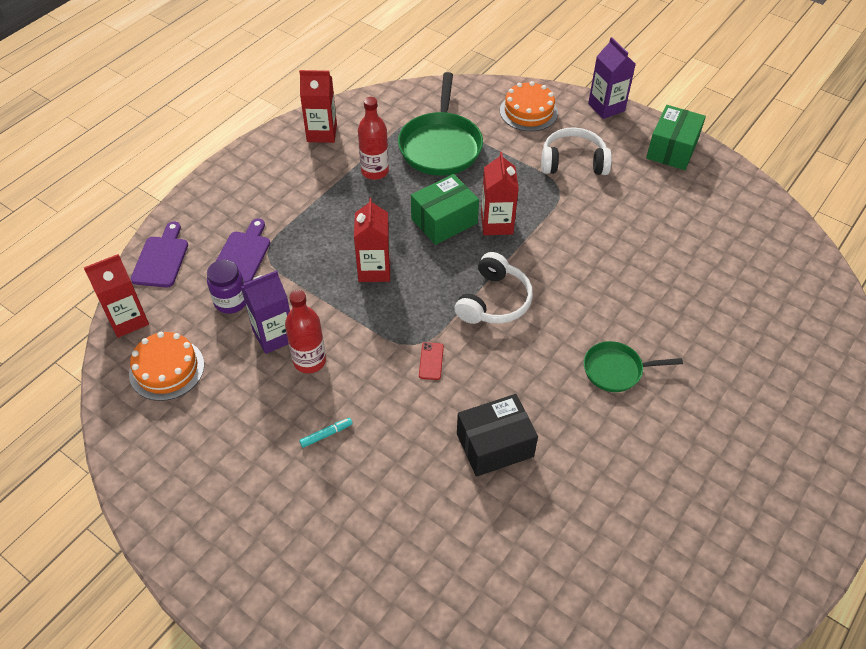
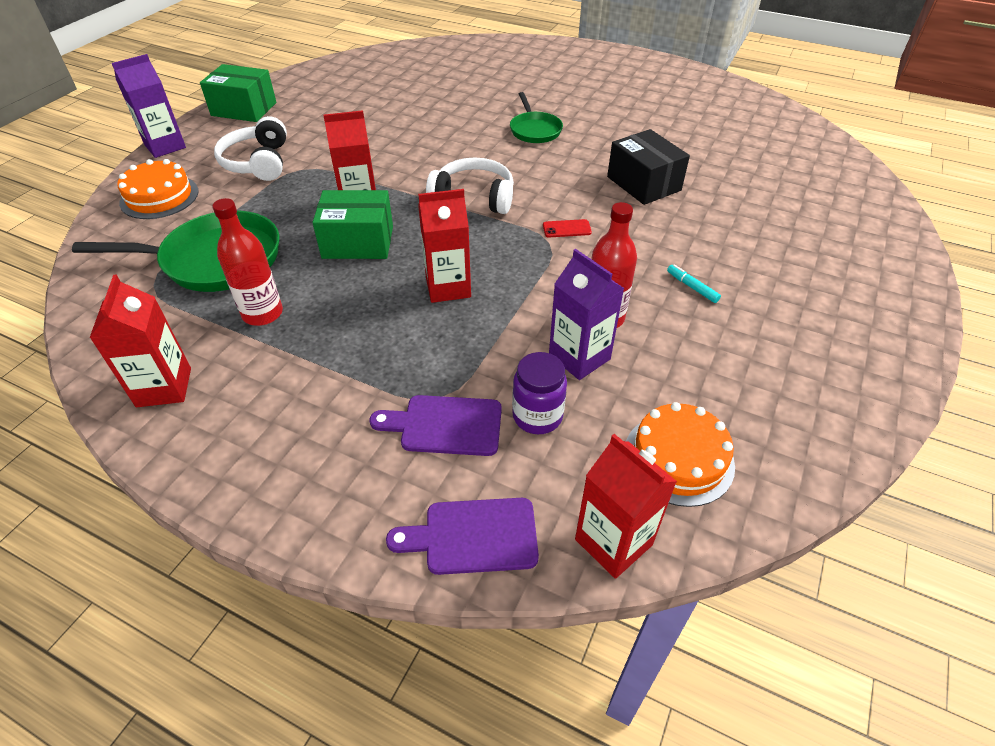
camera: 100 degrees left, 5 degrees down
(444, 221) = (358, 242): green box -> green box turned 45 degrees counterclockwise

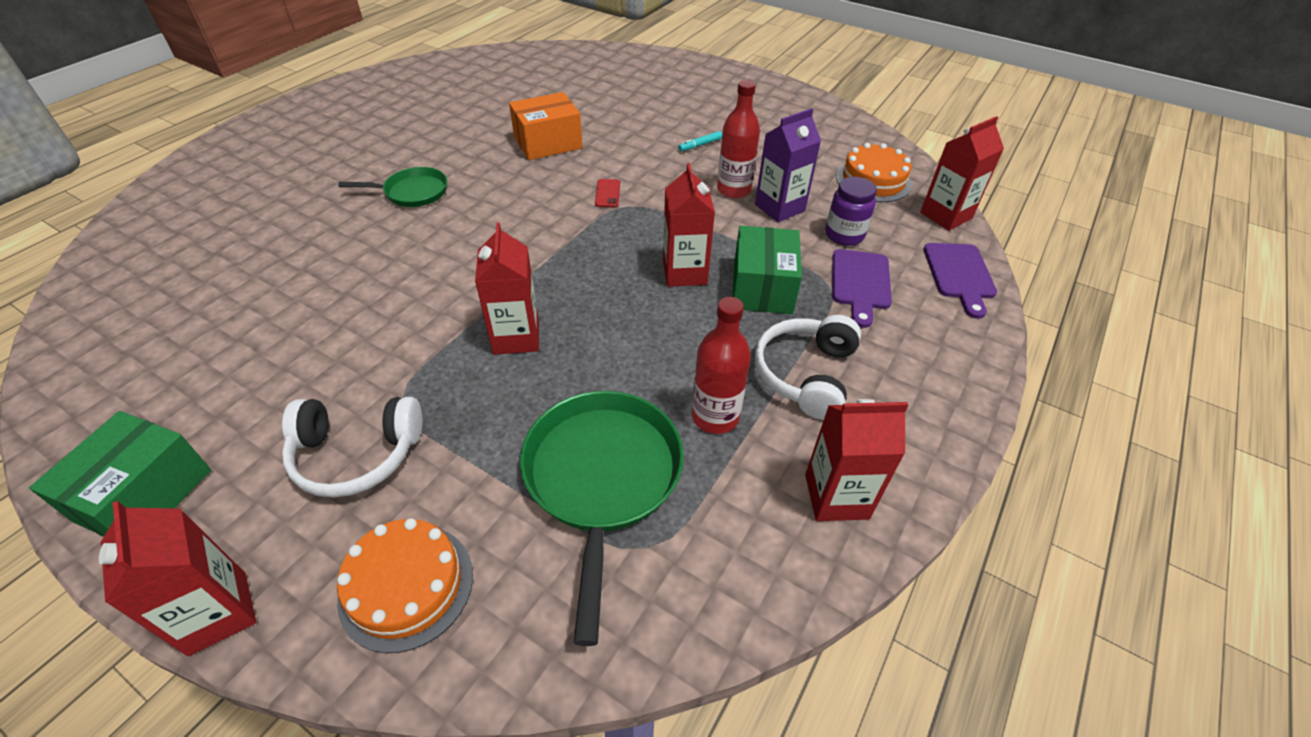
camera: 85 degrees left, 0 degrees up
(165, 146) = (218, 613): purple carton -> red carton
(358, 242) = (594, 338): green box -> green box (762, 287)
(474, 197) = (533, 246): white headphones -> white headphones (805, 374)
(643, 183) = (548, 143): black box -> orange box

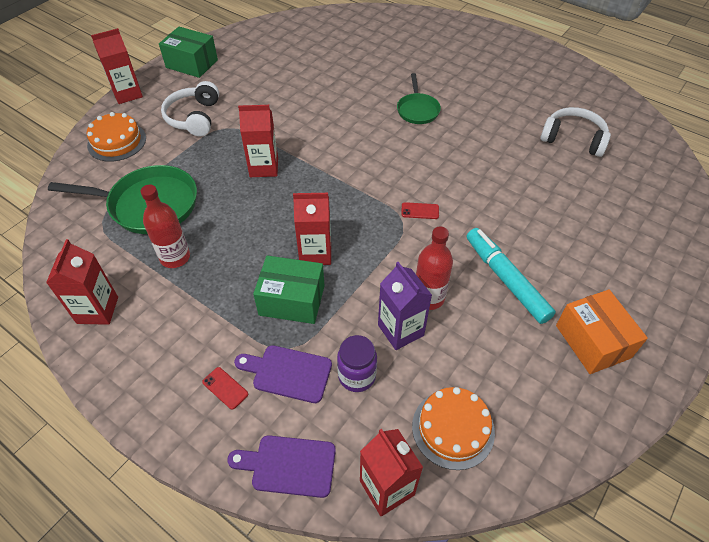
camera: 95 degrees right, 5 degrees up
(548, 143) = (494, 174): orange box -> orange box (592, 341)
(700, 145) = (506, 279): turquoise marker -> turquoise marker, size x2.43
(805, 374) = (197, 312): white headphones -> white headphones (573, 139)
(900, 331) = (225, 388): none -> red phone

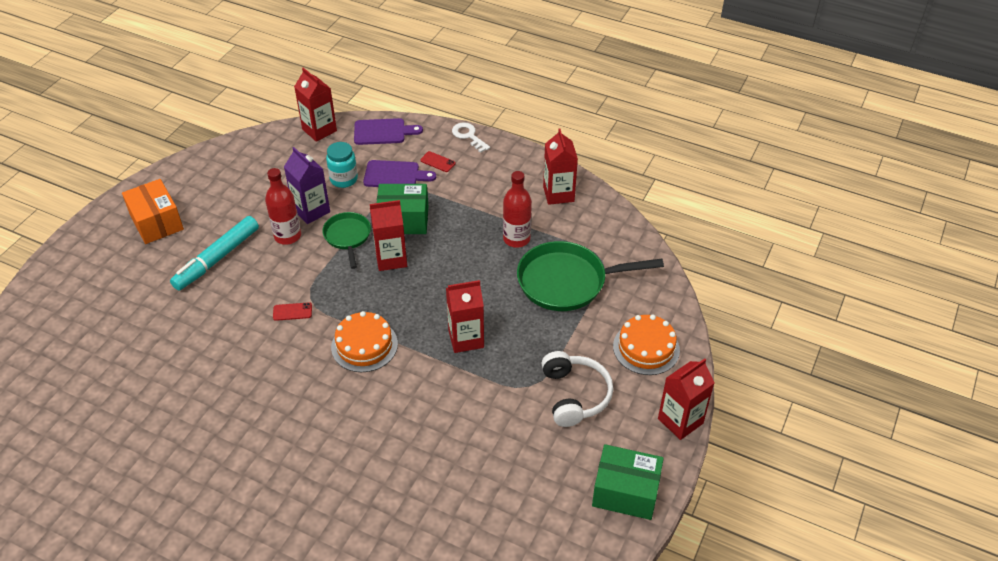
camera: 170 degrees right, 5 degrees down
(165, 434) = (468, 136): none -> white key
(357, 376) = (344, 179): purple jar -> turquoise jar
(417, 110) = (291, 450): green pan -> green pan (348, 237)
(453, 428) = (275, 160): orange cake -> orange cake (364, 345)
(506, 279) = (217, 259): turquoise marker -> turquoise marker turned 75 degrees clockwise
(573, 139) = (96, 430): white headphones -> none

